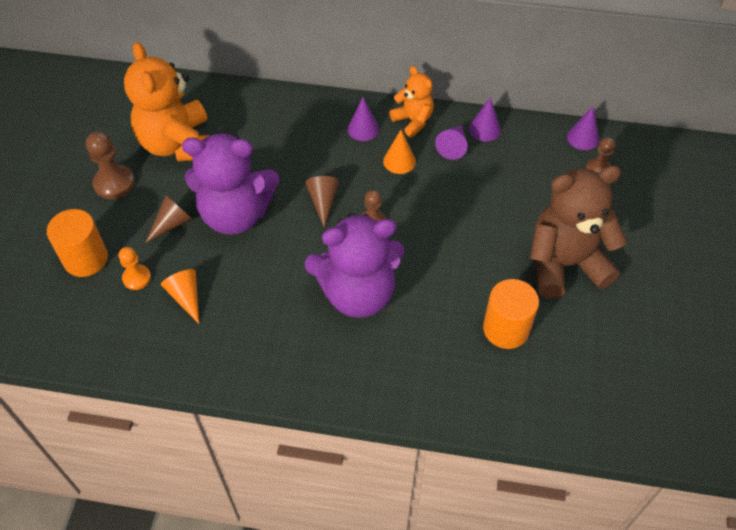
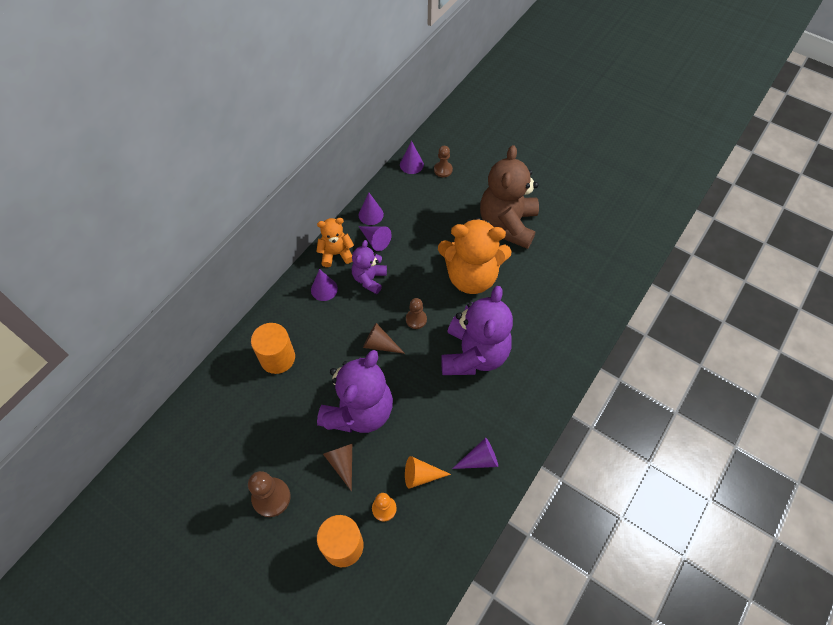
camera: 65 degrees left, 5 degrees up
(178, 144) = (258, 430): orange teddy bear -> orange teddy bear (471, 276)
(228, 345) = (479, 459): none -> purple cone
(399, 161) = (369, 279): orange cone -> purple teddy bear
(506, 329) = (541, 279): orange cylinder -> orange cylinder (277, 358)

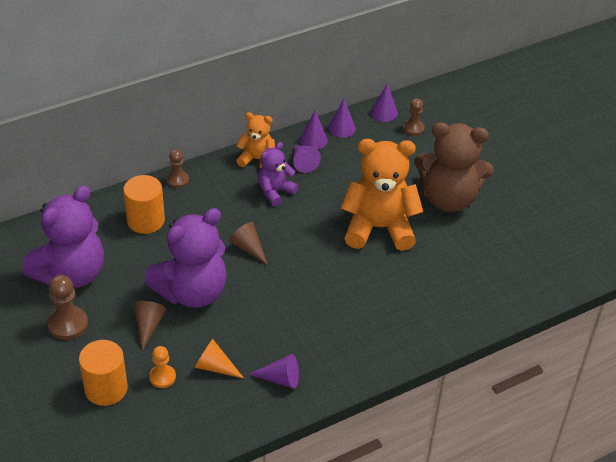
camera: 25 degrees right, 15 degrees down
(324, 289) = (226, 183): purple cone -> purple cone (341, 128)
(416, 319) = (298, 242): brown pawn -> brown pawn (177, 180)
(471, 276) = (379, 228): orange teddy bear -> orange teddy bear turned 150 degrees clockwise
(474, 354) = (335, 293): purple teddy bear -> purple teddy bear (71, 274)
(507, 224) = (448, 199): brown teddy bear -> brown teddy bear turned 120 degrees counterclockwise

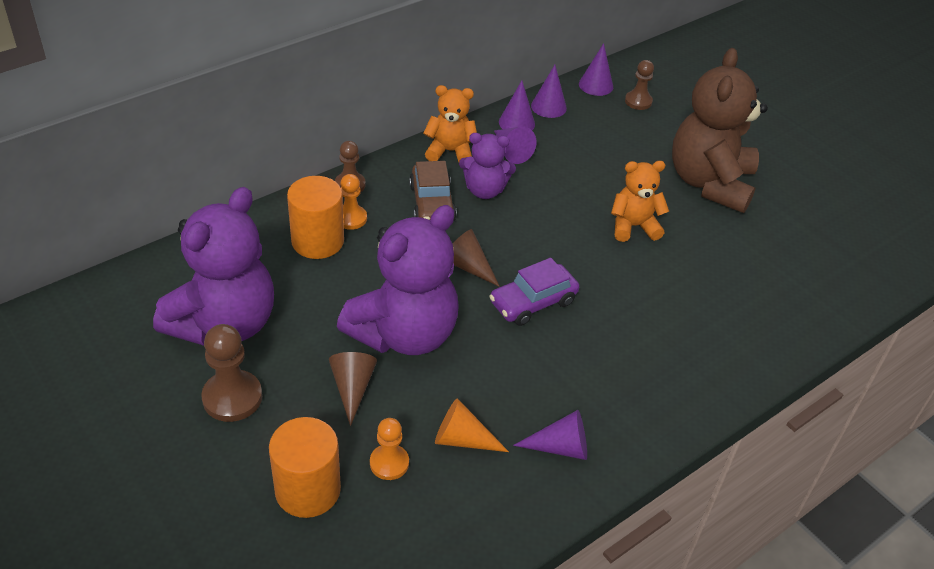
camera: 10 degrees left, 0 degrees up
(173, 206) = (351, 218): none -> orange pawn
(234, 199) = (432, 203): none -> brown car
(275, 192) = (484, 190): purple teddy bear -> purple teddy bear turned 120 degrees counterclockwise
(288, 278) = (533, 302): none -> purple car
(379, 228) = (633, 226): orange teddy bear -> orange teddy bear, size x0.53
(448, 199) = (710, 183): brown teddy bear -> brown teddy bear turned 105 degrees clockwise

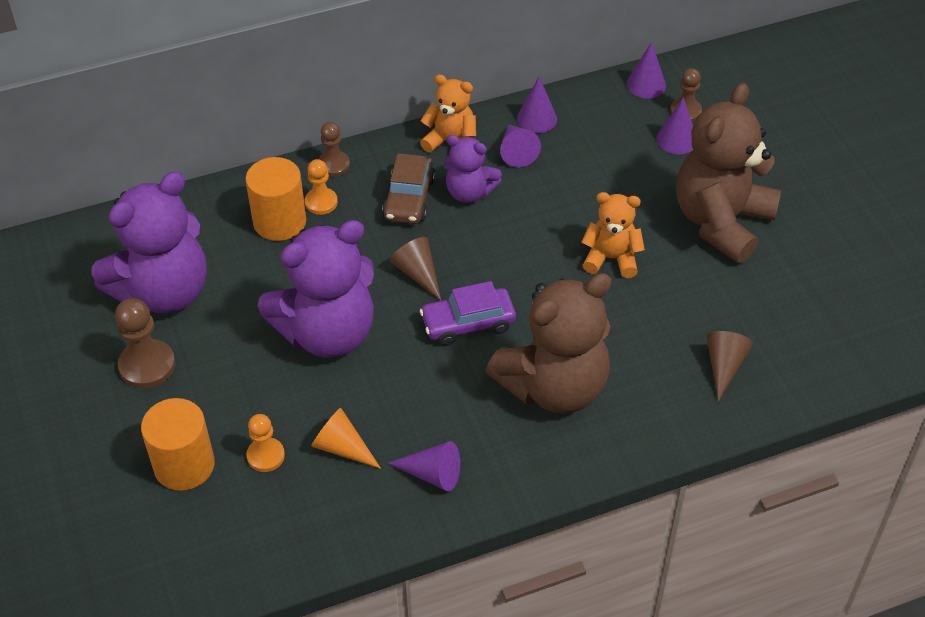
camera: 20 degrees right, 5 degrees up
(352, 388) = (258, 378): brown cone -> brown cone (724, 366)
(548, 106) = (580, 104): purple cone -> purple cone (676, 139)
(636, 344) = (554, 387): none -> brown teddy bear

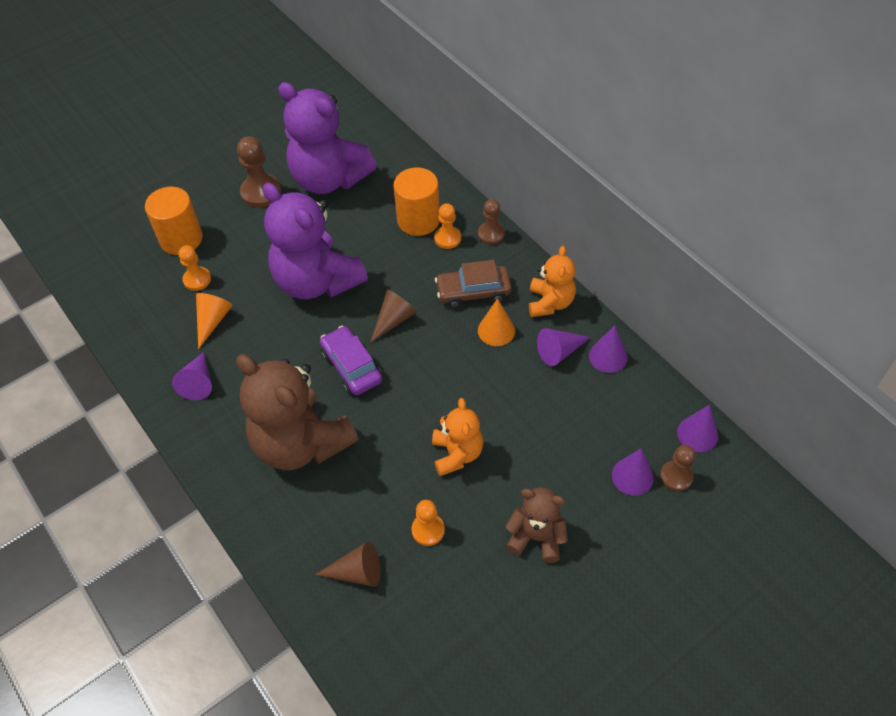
camera: 75 degrees right, 5 degrees up
(469, 192) = (496, 330): purple teddy bear -> orange cone
(692, 300) = (428, 530): none -> orange pawn
(721, 222) = (536, 537): brown teddy bear -> brown teddy bear, size x0.53

